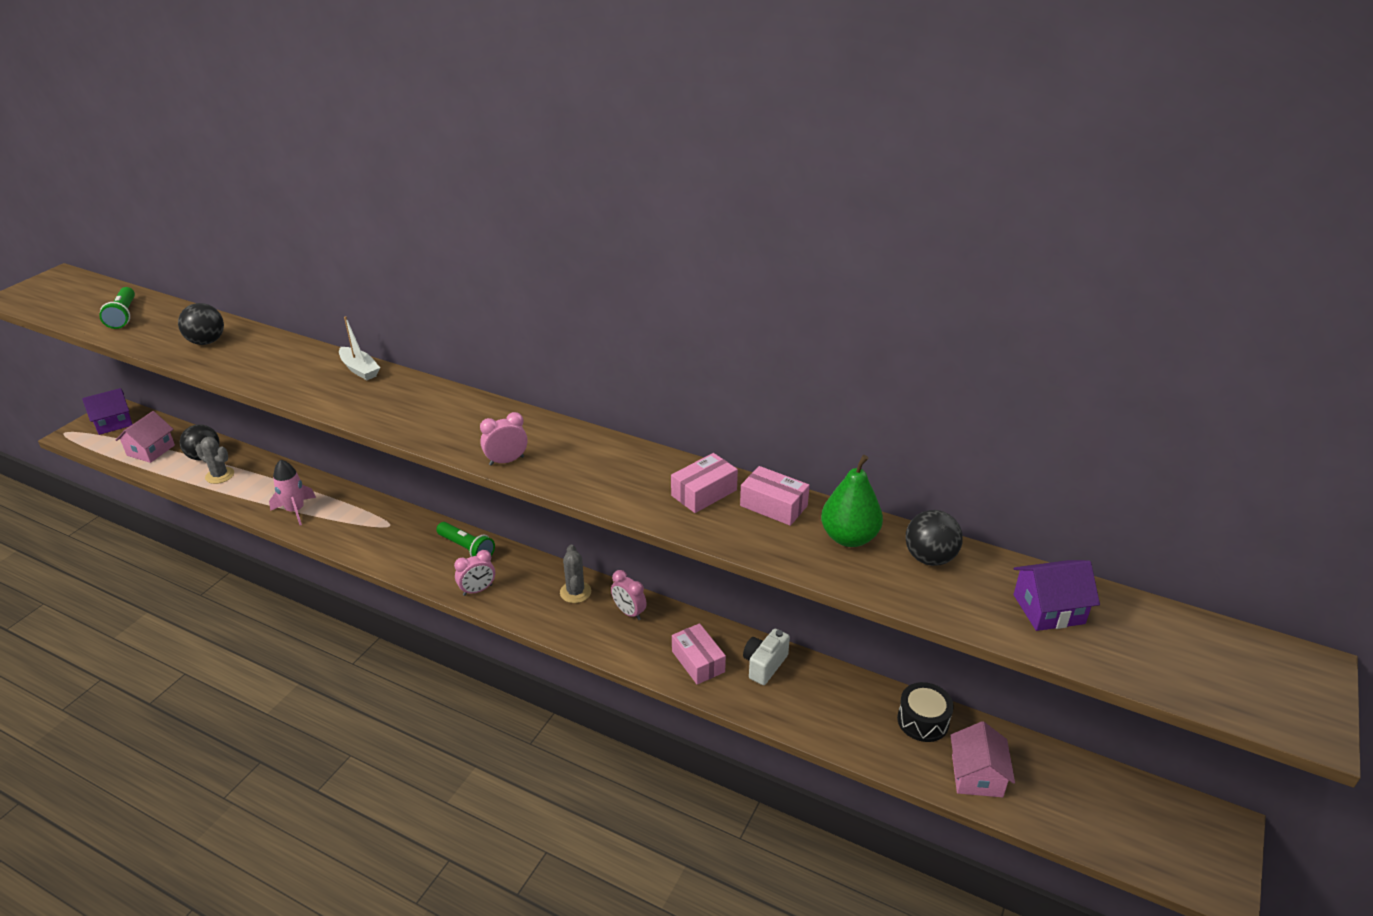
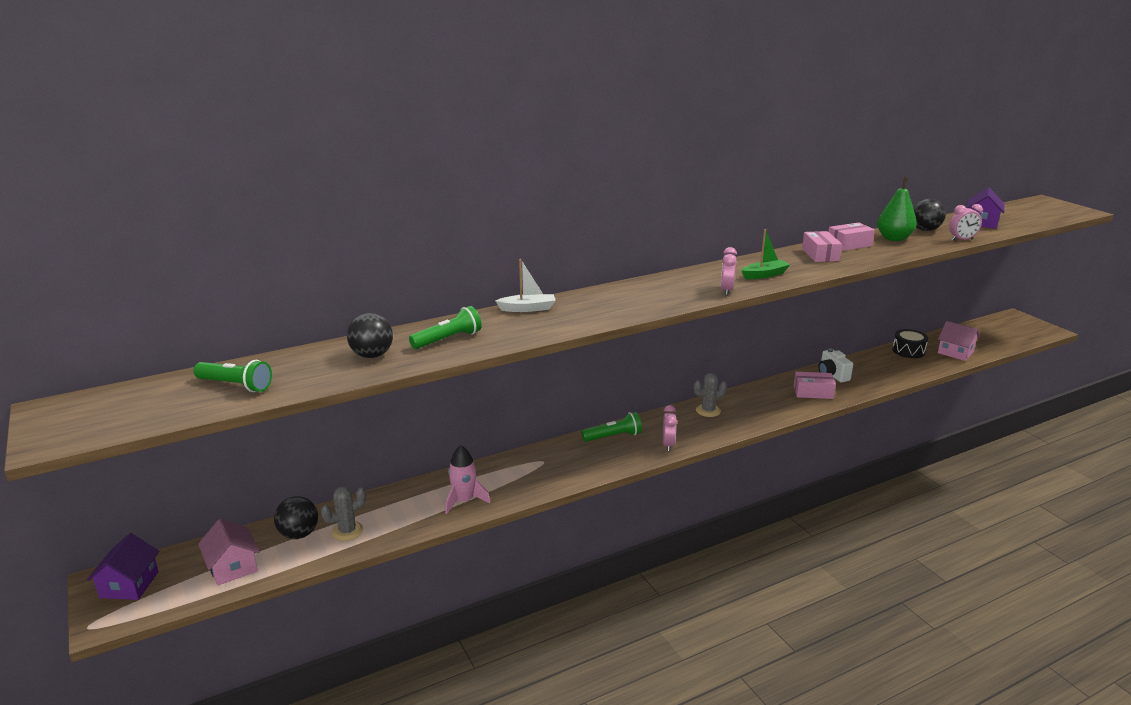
camera: 55 degrees left, 10 degrees down
(260, 360) = (448, 339): none -> green flashlight
(575, 592) = (708, 411): grey cactus -> grey cactus turned 45 degrees counterclockwise
(584, 472) = (764, 275): none -> green boat
(629, 612) = (747, 399): pink clock -> pink clock (962, 240)

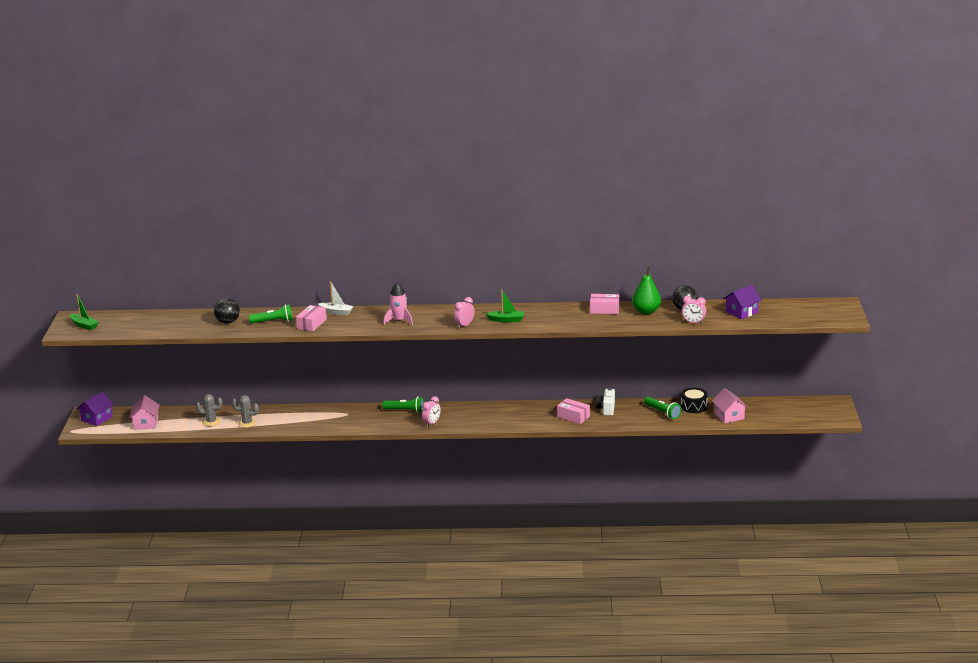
camera: 30 degrees right, 0 degrees up
(89, 418) = (84, 325): none -> green boat
(236, 385) = (154, 323): green flashlight -> green flashlight (662, 412)
(299, 534) = (187, 417): black ball -> none
(464, 501) = (282, 423): pink rocket -> pink rocket (399, 321)
(708, 411) = (485, 410): grey cactus -> grey cactus (247, 423)
(820, 255) = (569, 313): pink box -> pink box (312, 324)

